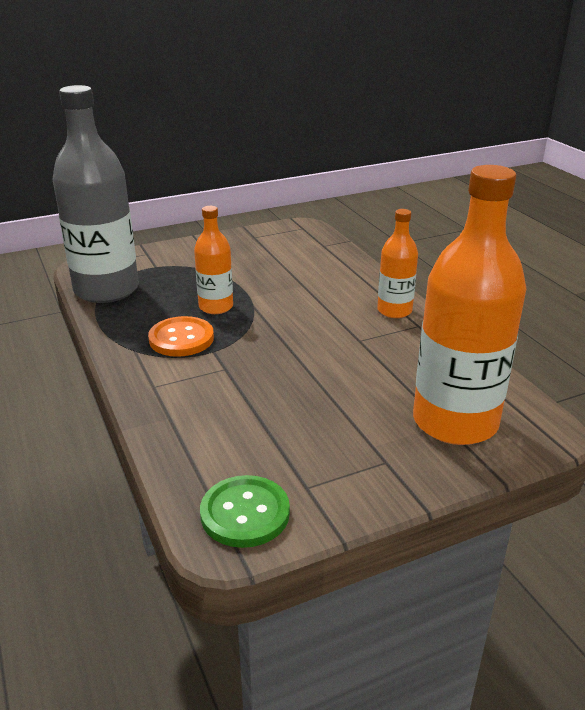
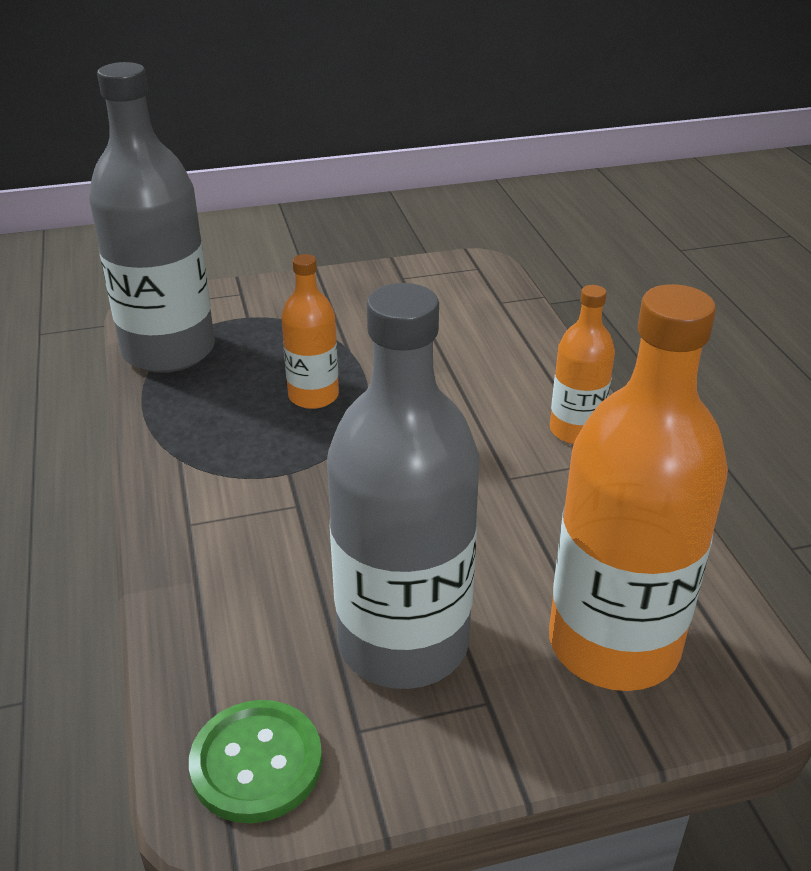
camera: 10 degrees right, 5 degrees up
(181, 339) = (249, 446): orange button -> none
(321, 436) = (403, 642): none -> grey bottle

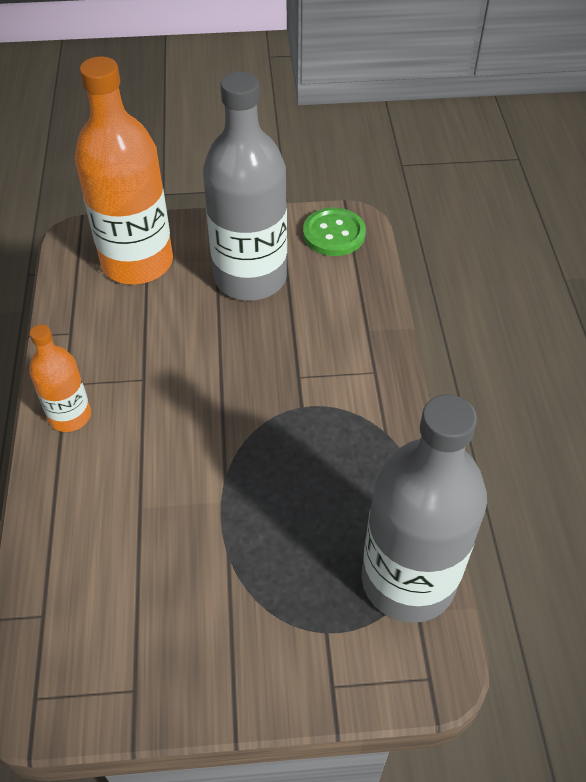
camera: 170 degrees left, 15 degrees up
(313, 396) = (272, 489): orange bottle -> none

